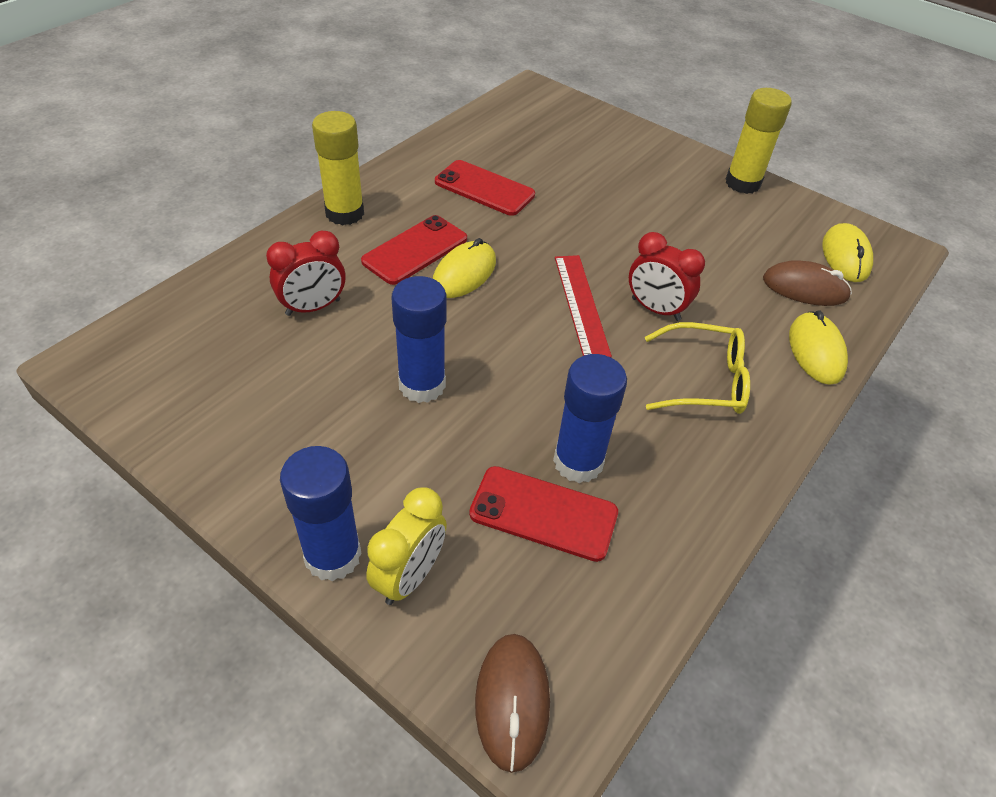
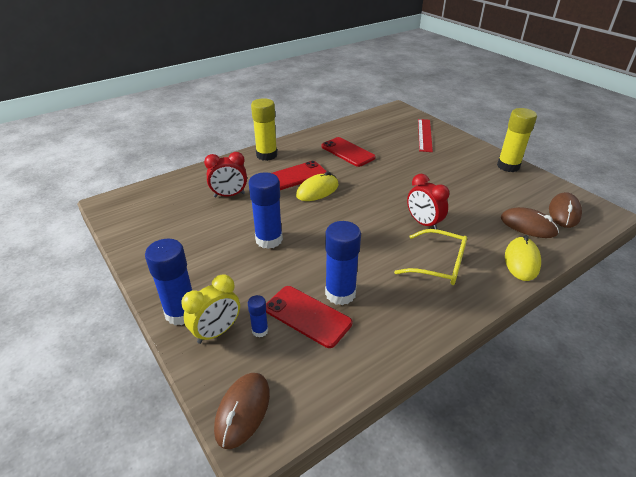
camera: 20 degrees right, 10 degrees down
(479, 557) = (260, 330): none -> blue glue stick
(581, 304) = (378, 214): red ruler -> red ruler (424, 135)
(845, 256) = (564, 212): yellow mouse -> brown mouse

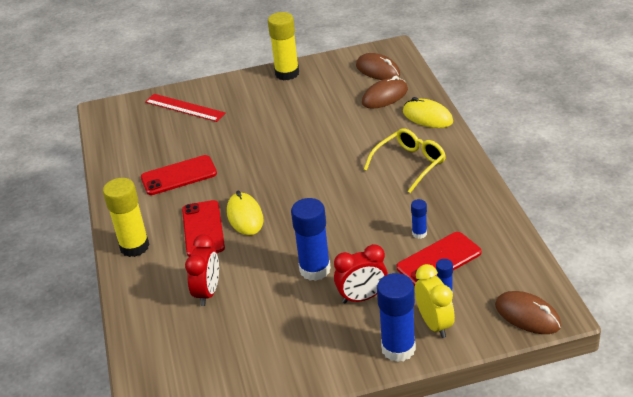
camera: 65 degrees left, 0 degrees up
(340, 293) = (419, 233): blue glue stick -> blue glue stick, size x0.49
(423, 223) = (347, 156): red clock -> red clock (362, 297)

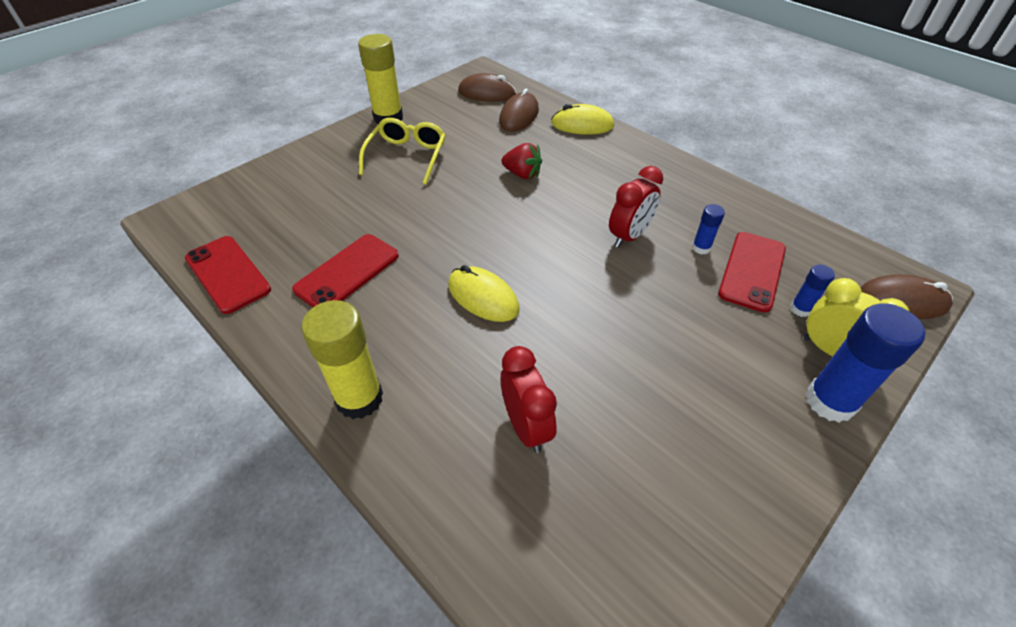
camera: 35 degrees left, 10 degrees up
(184, 107) = (288, 185): red ruler -> none
(203, 229) = (440, 334): red phone -> red phone (227, 274)
(315, 270) = (633, 335): blue glue stick -> none
(344, 143) = (522, 174): none -> red strawberry
(362, 297) = (722, 350): red clock -> red clock (629, 236)
(410, 164) = (613, 176): yellow glasses -> yellow glasses (407, 156)

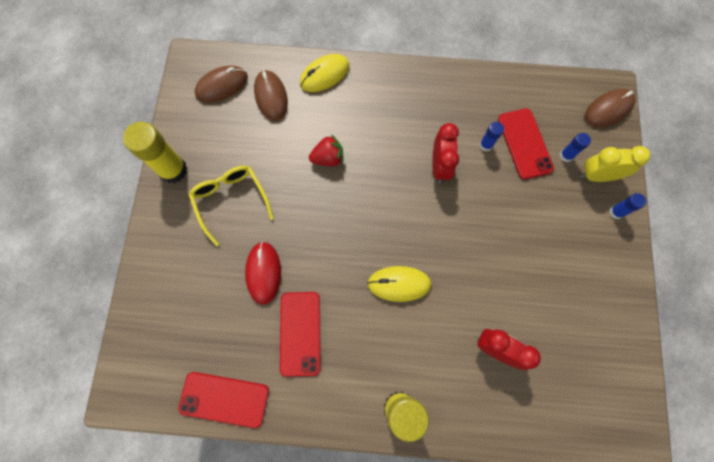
camera: 40 degrees left, 25 degrees up
(372, 213) = (263, 273): none -> red mouse
(830, 401) = (616, 212): blue glue stick -> blue glue stick, size x0.49

